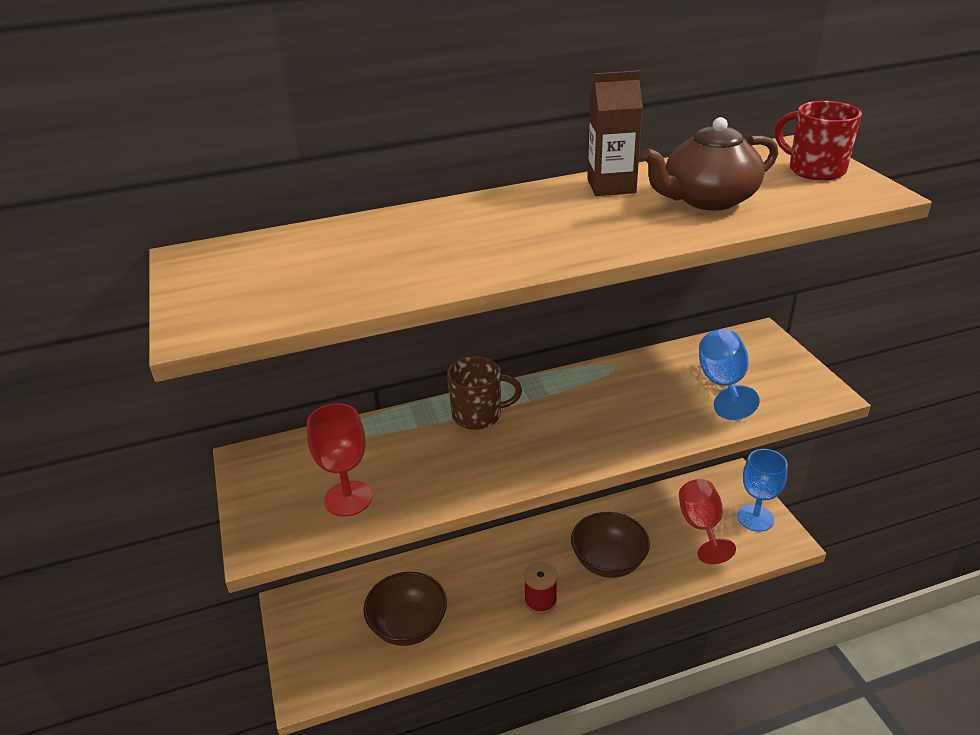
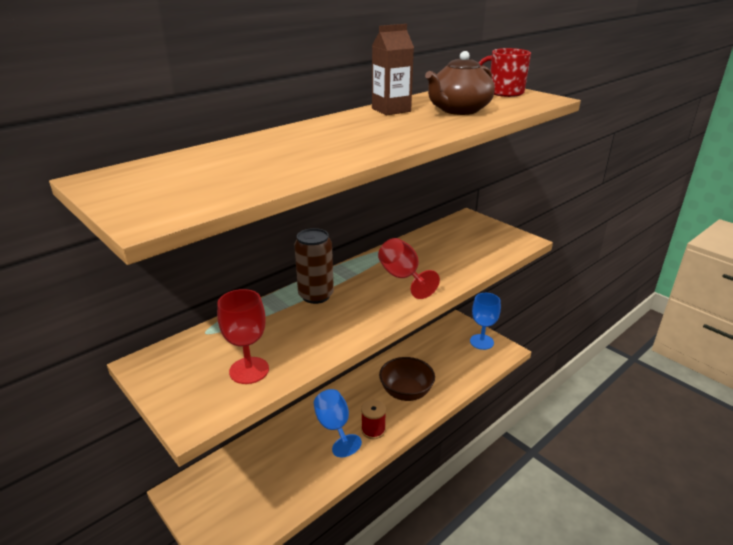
camera: 25 degrees left, 5 degrees down
(408, 626) = (285, 477): brown bowl -> none
(478, 415) = (316, 295): brown mug -> brown can
(701, 526) = (452, 355): red goblet -> red goblet (403, 277)
(722, 384) = (464, 247): blue goblet -> blue goblet (334, 427)

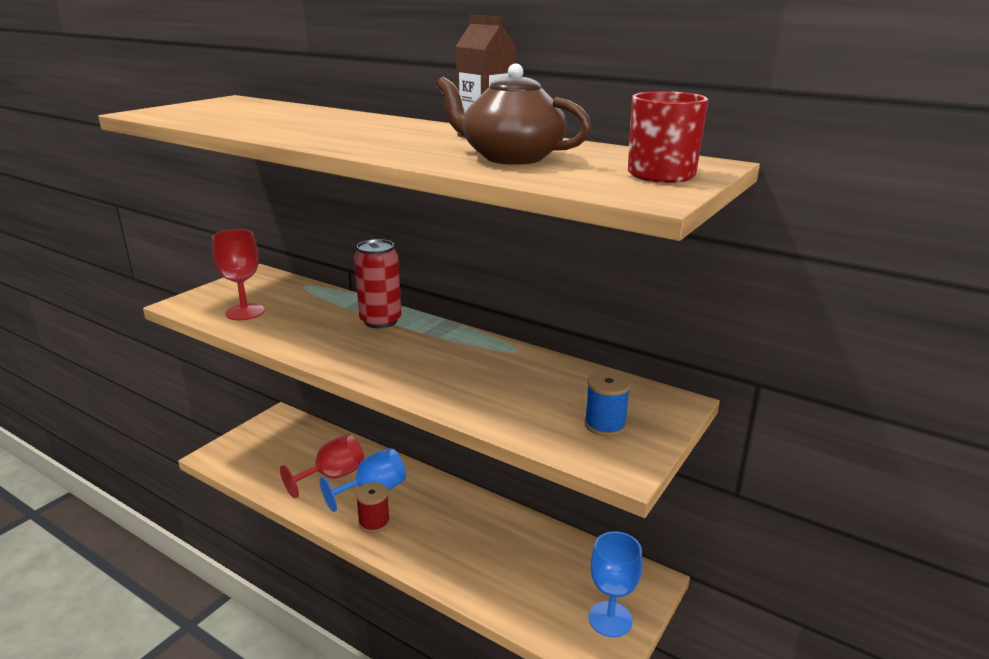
camera: 75 degrees right, 5 degrees down
(316, 295) = (380, 321): brown can -> red can
(403, 277) = (440, 365): red goblet -> red goblet (333, 476)
(406, 392) = (451, 542): brown bowl -> none
(486, 238) = (605, 425): none -> blue spool

